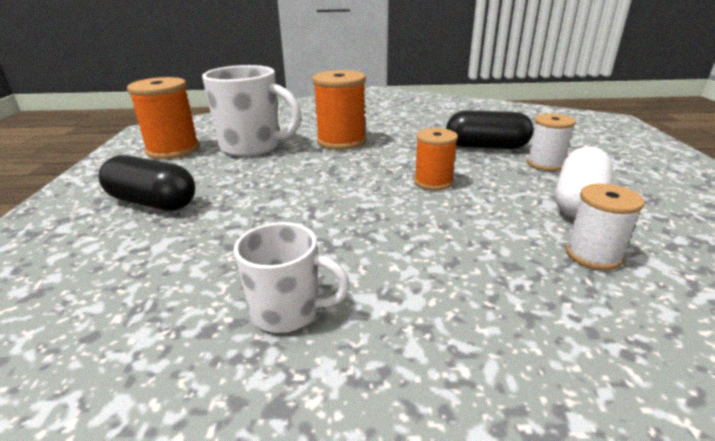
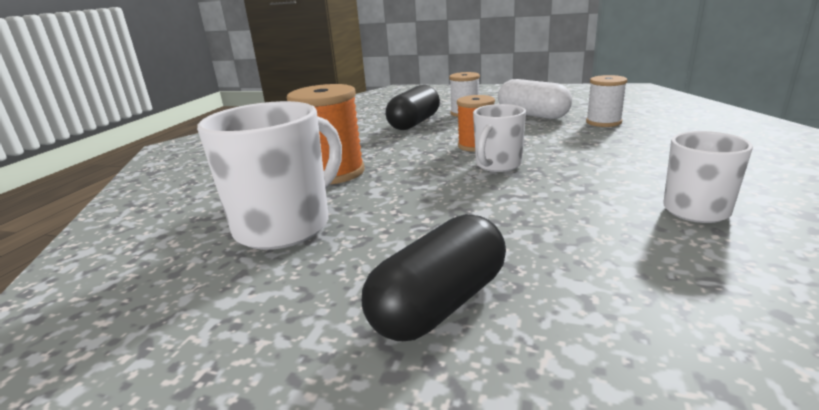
camera: 70 degrees left, 5 degrees down
(173, 150) = (208, 302): orange spool -> none
(381, 197) = (497, 165): none -> white mug

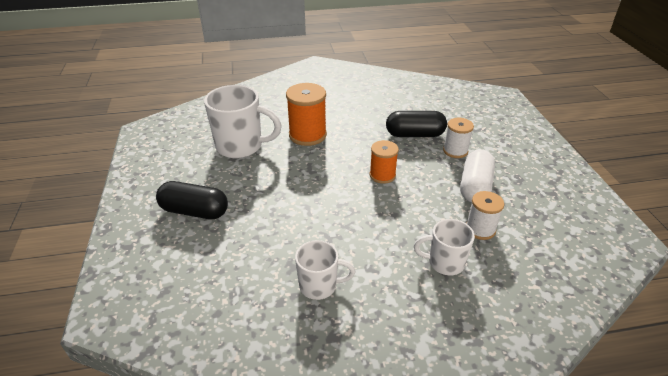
camera: 60 degrees right, 15 degrees up
(497, 165) = (351, 193): white mug -> white mug (444, 262)

